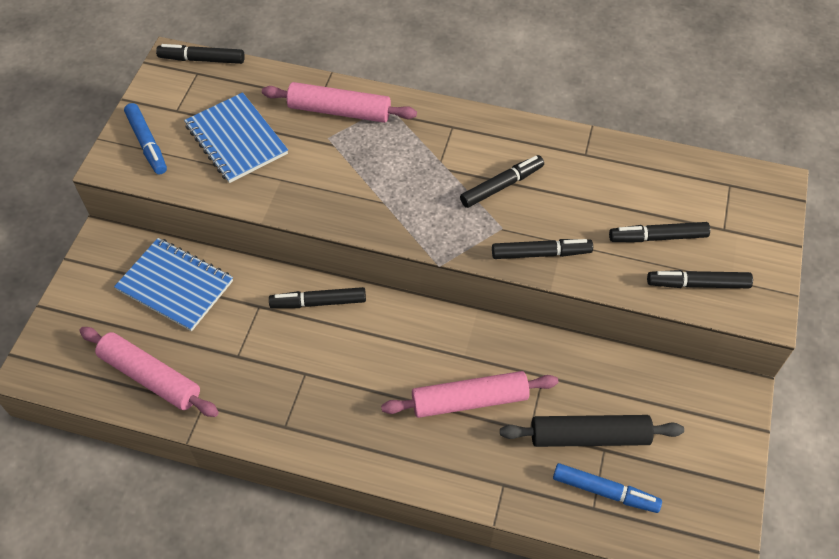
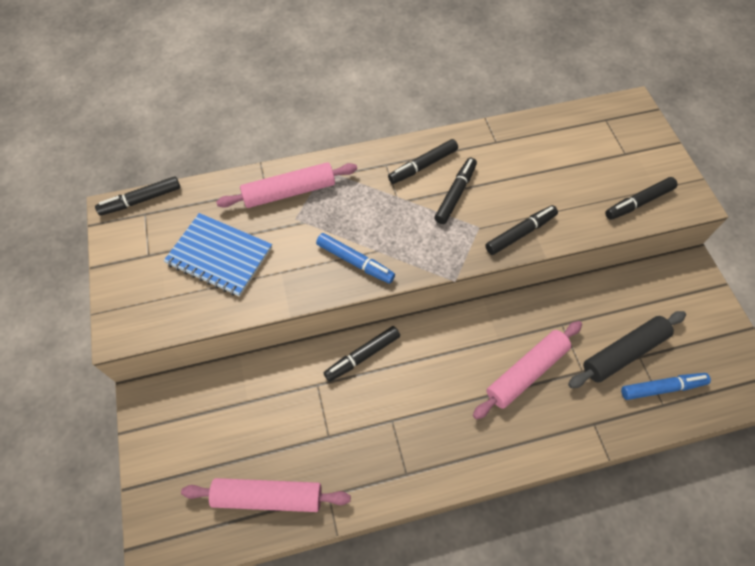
camera: 30 degrees left, 5 degrees up
(147, 143) = (141, 297): blue marker -> blue marker (355, 262)
(175, 285) = (235, 404): blue notebook -> none
(657, 237) = (588, 181): black marker -> black marker (423, 166)

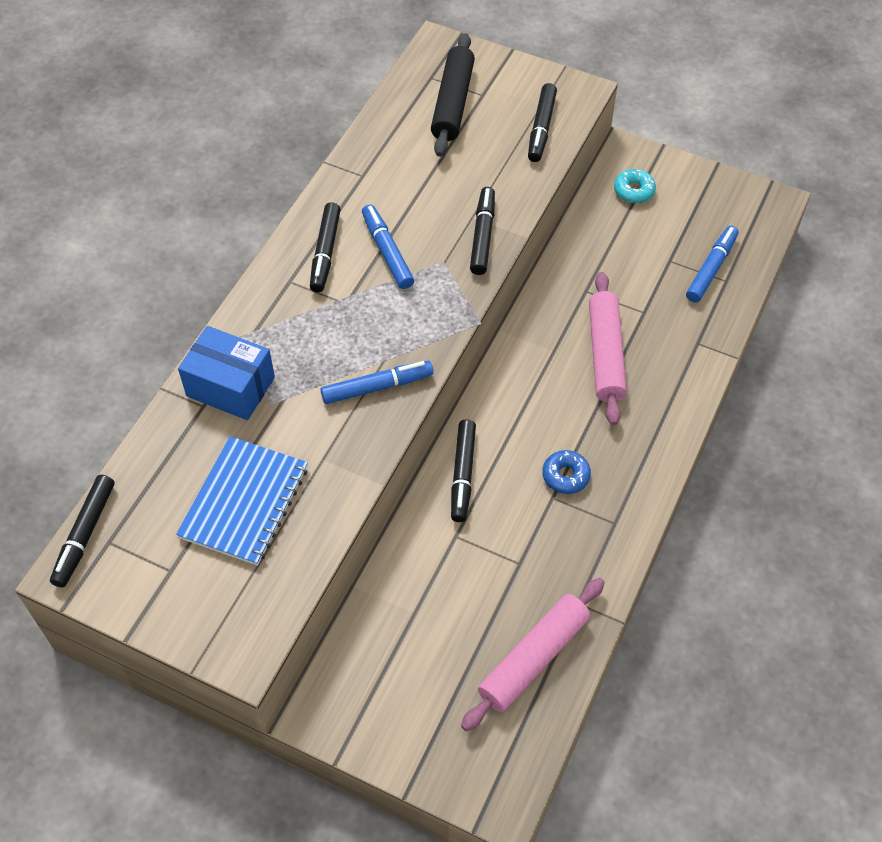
camera: 50 degrees left, 5 degrees down
(219, 256) = (244, 502): blue notebook -> blue notebook turned 45 degrees counterclockwise
(289, 192) = (230, 387): pink rolling pin -> blue box
(414, 416) = (565, 476): none -> blue donut
(455, 194) = (387, 252): black marker -> blue marker
(623, 352) = (655, 268): black rolling pin -> black rolling pin (452, 103)
(669, 294) = (634, 190): none -> turquoise donut

